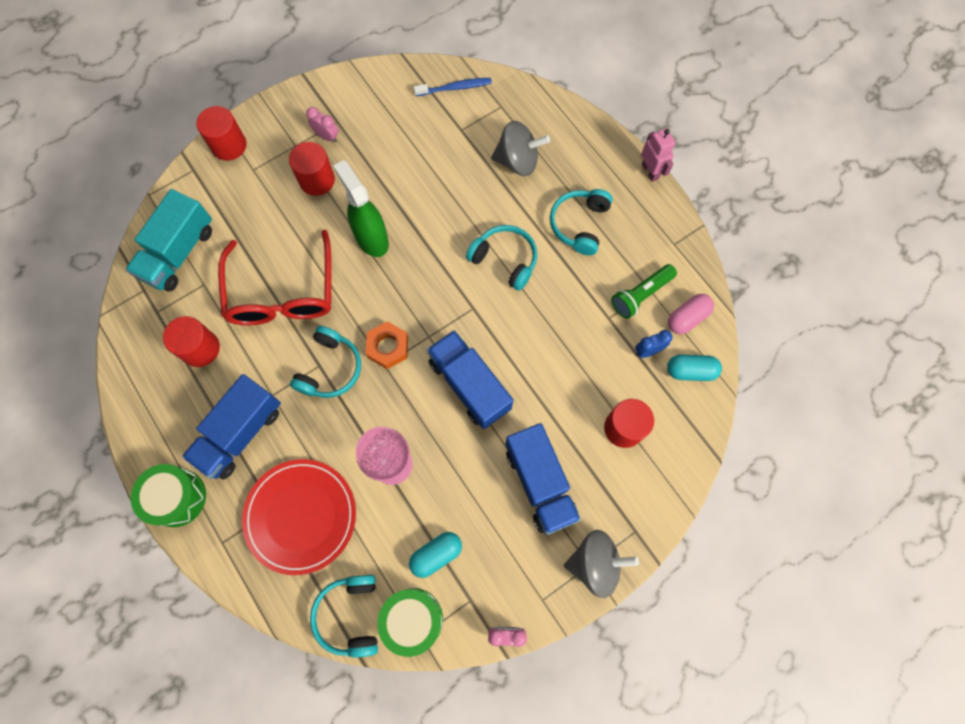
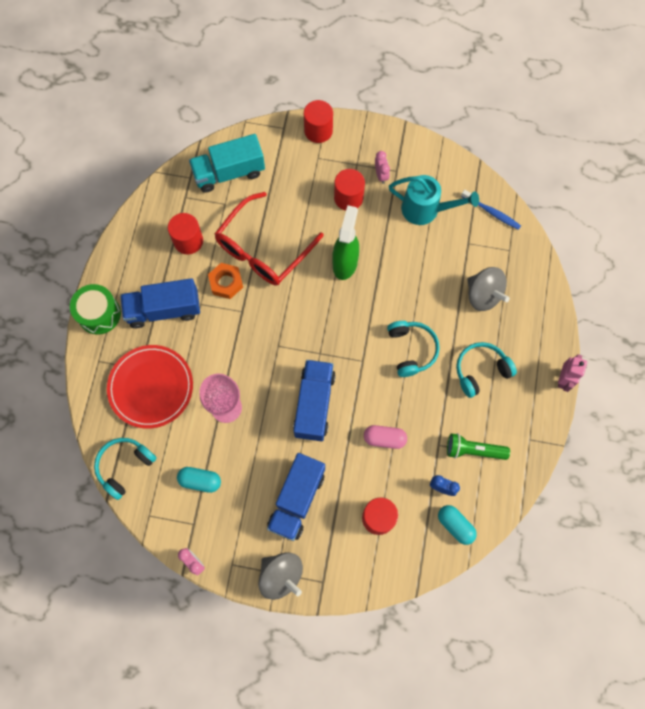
camera: 45 degrees right, 0 degrees up
(330, 368) = (246, 319): turquoise headphones -> none
(388, 347) = (290, 337): orange nut -> orange nut (226, 283)
(397, 132) = (426, 209): none -> turquoise watering can
(412, 619) = (153, 502): green drum -> none
(687, 318) = (488, 492): pink capsule -> pink capsule (384, 439)

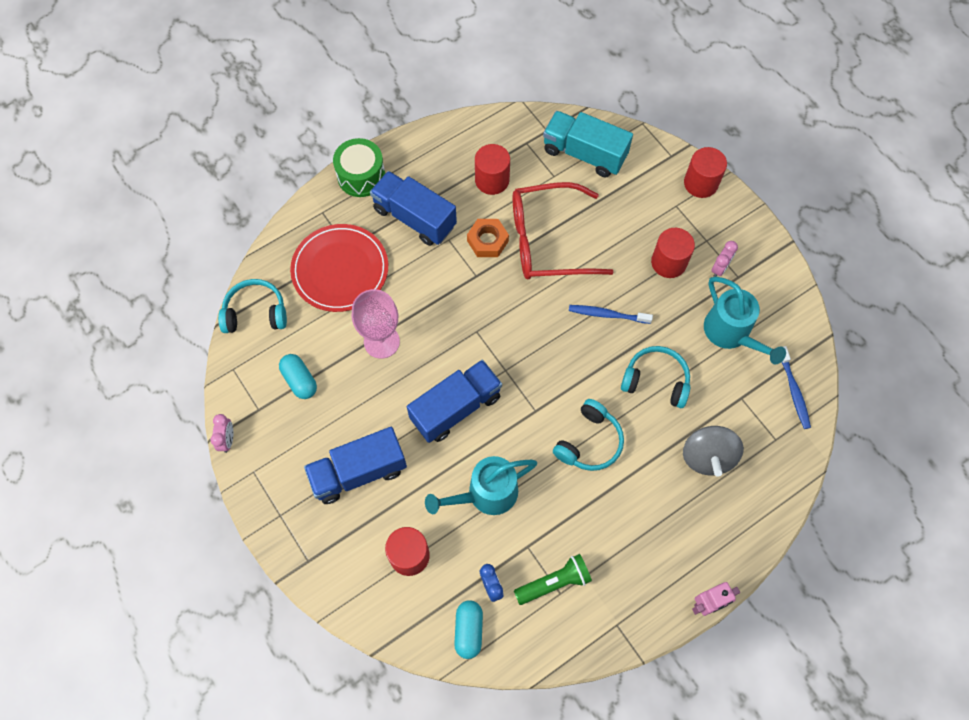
camera: 45 degrees right, 5 degrees down
(281, 575) = (281, 521): grey spinning top -> none
(345, 263) = (607, 315): green spray bottle -> blue toothbrush
(384, 439) = (485, 494): pink capsule -> turquoise watering can
(473, 450) = (554, 582): green flashlight -> green flashlight turned 105 degrees clockwise
(481, 371) = (634, 520): turquoise headphones -> turquoise headphones (656, 381)

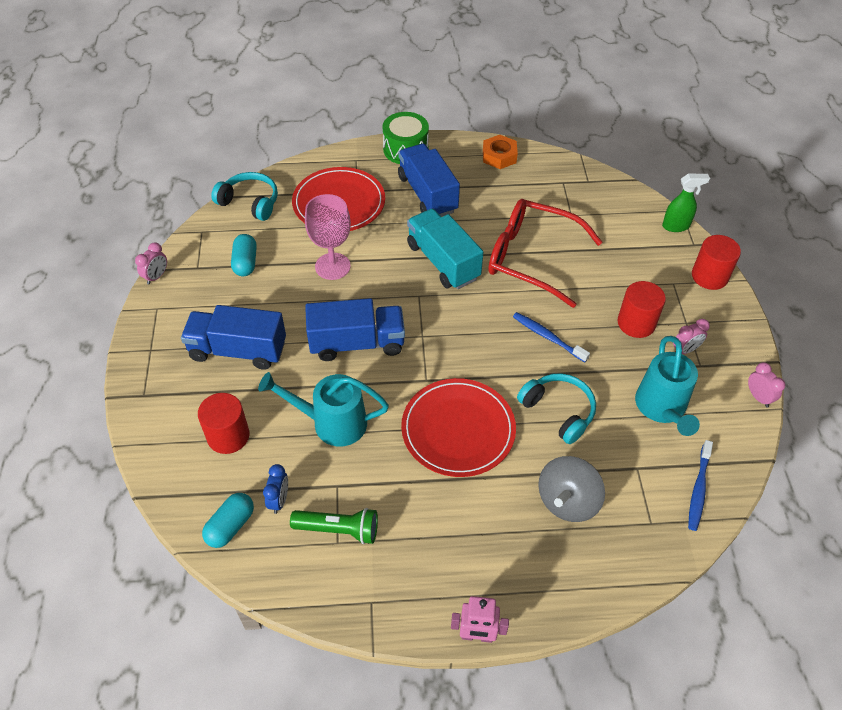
camera: 30 degrees right, 15 degrees down
(487, 241) = (477, 235): orange nut -> orange nut (499, 156)
(492, 180) = (513, 195): red cylinder -> none
(584, 153) = (611, 210): turquoise truck -> turquoise truck (443, 261)
(589, 442) = (458, 429): turquoise headphones -> red plate
(647, 143) = (676, 226): none -> green spray bottle
(795, 283) = (758, 397): none -> pink clock

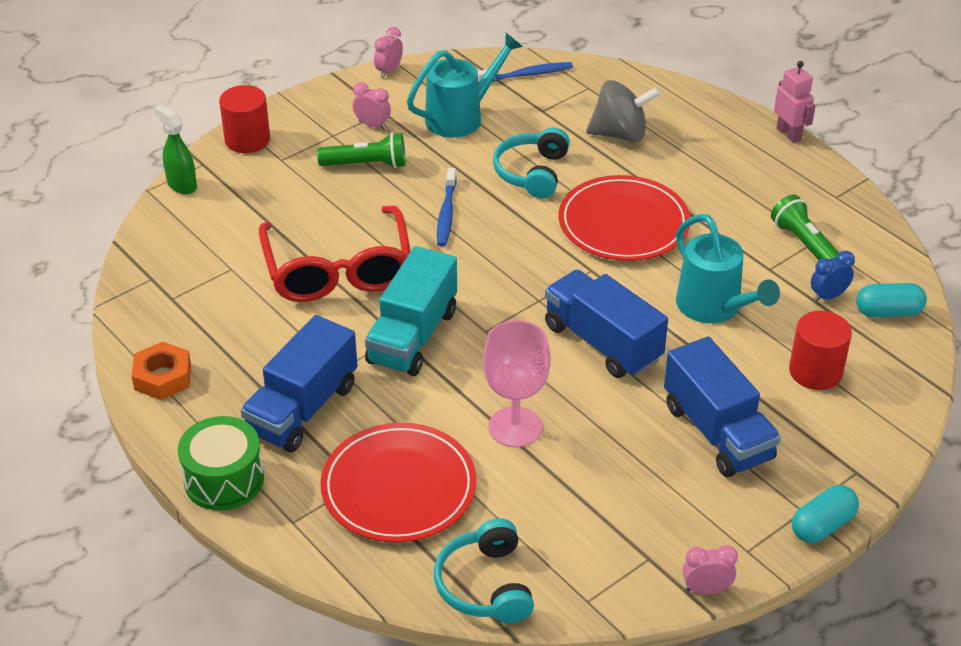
camera: 125 degrees left, 10 degrees down
(245, 263) = (592, 514): turquoise capsule -> turquoise capsule (822, 526)
(636, 323) = (366, 164): red cylinder -> green flashlight

